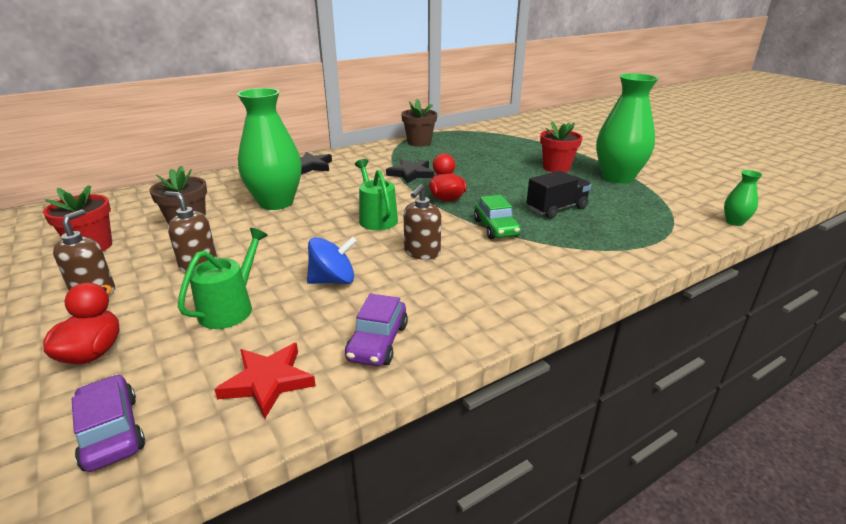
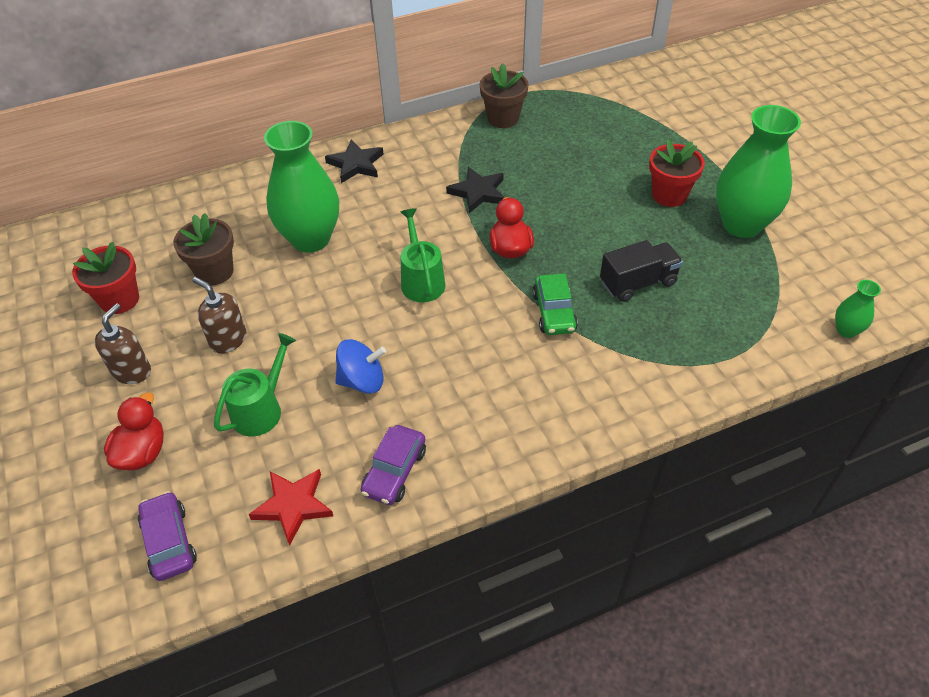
camera: 10 degrees right, 20 degrees up
(422, 253) = (461, 347): brown soap dispenser -> none

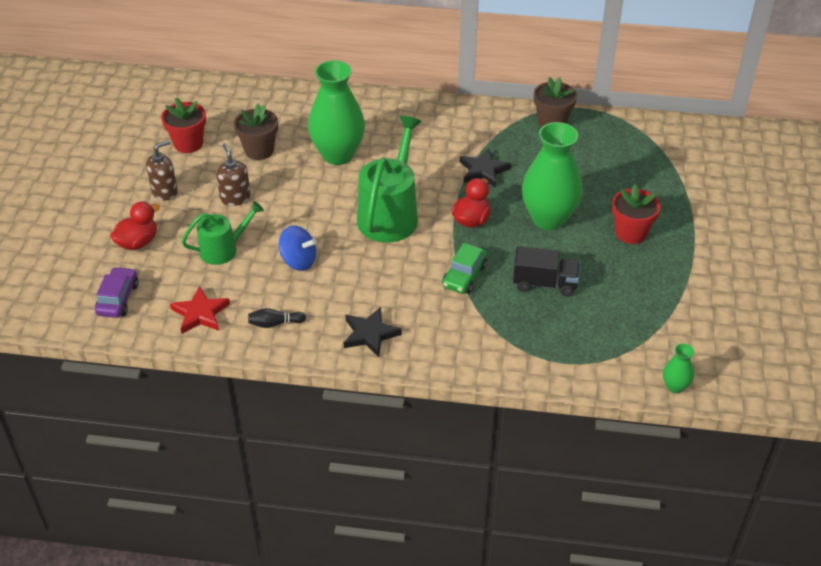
camera: 30 degrees right, 5 degrees down
(356, 164) = (411, 114): black star -> black star (370, 334)
(394, 471) = (275, 323): purple car -> black bowling pin
(421, 281) = (390, 215): green watering can -> green watering can, size x1.69
(741, 224) = (668, 278): green vase -> green vase (548, 219)

